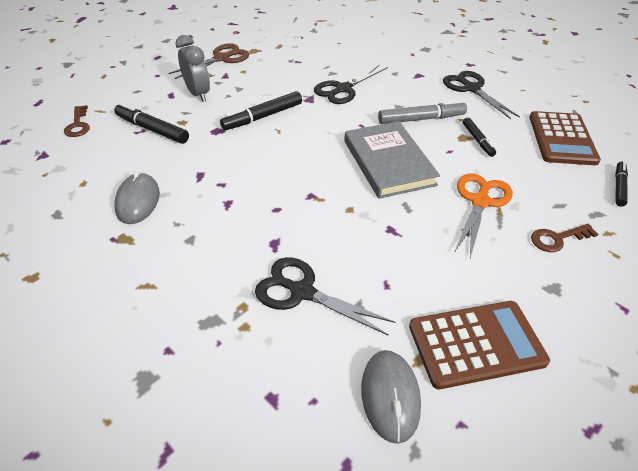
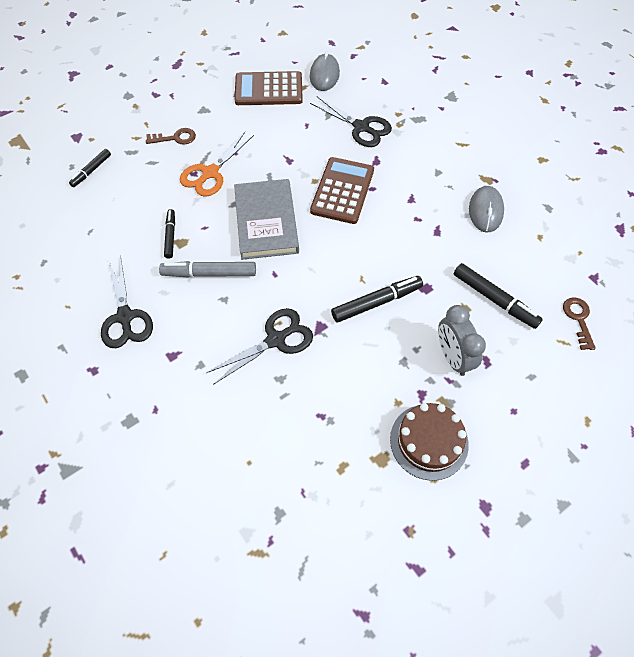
camera: 170 degrees left, 15 degrees up
(221, 58) = (429, 441): brown scissors -> brown cake
(561, 139) = (90, 227): brown calculator -> brown calculator (342, 191)

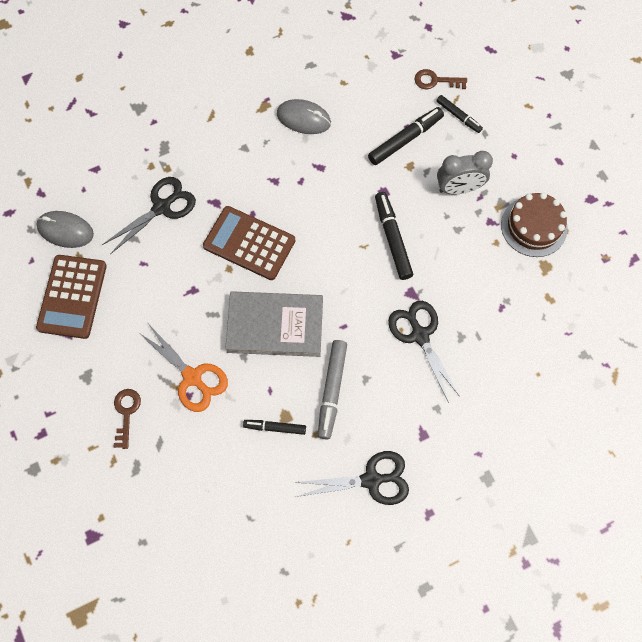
camera: 80 degrees left, 10 degrees up
(91, 171) = (156, 517): black marker -> black marker (458, 116)

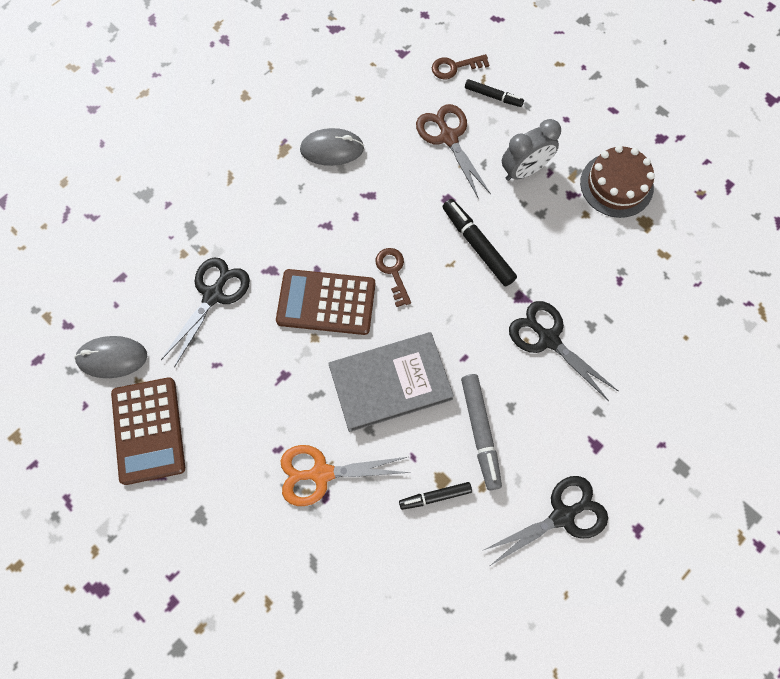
camera: 20 degrees left, 0 degrees up
(126, 413) = (262, 542): brown key -> brown key (393, 272)
(192, 377) = (321, 473): orange scissors -> orange scissors turned 150 degrees clockwise
(405, 139) = (448, 137): black marker -> brown scissors

